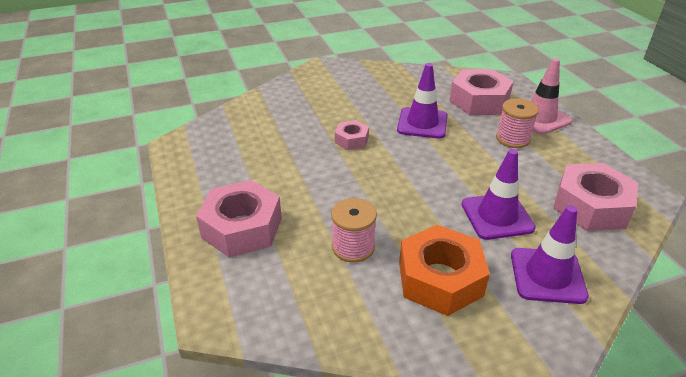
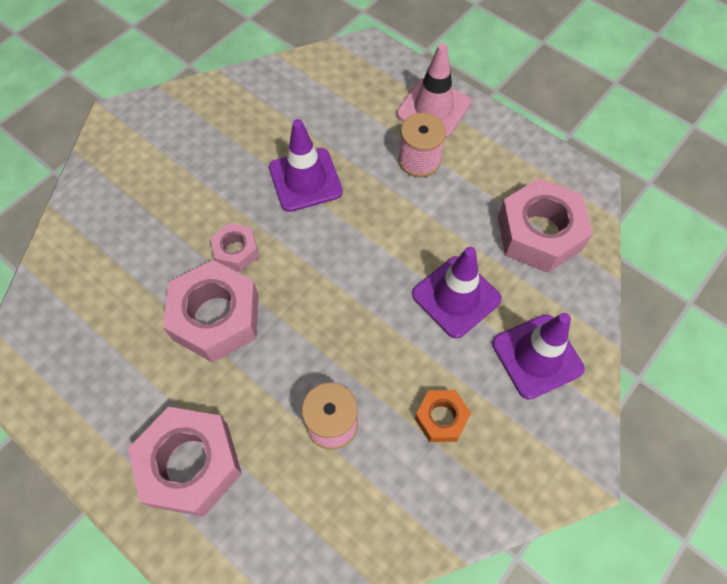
camera: 30 degrees left, 25 degrees up
(440, 279) = (441, 418): orange nut -> orange nut, size x0.53
(479, 101) = (352, 107): pink nut -> pink nut (216, 317)

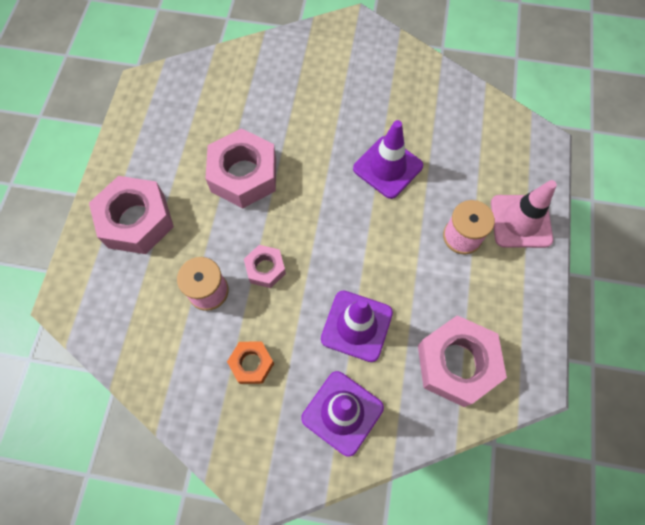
camera: 60 degrees right, 5 degrees up
(236, 251) = (300, 157): pink nut -> pink nut (265, 269)

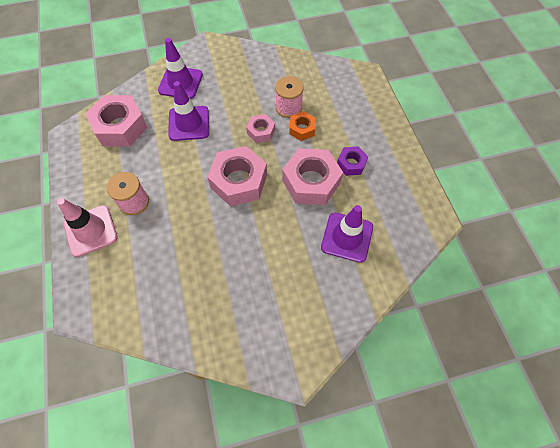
camera: 155 degrees right, 5 degrees down
(136, 220) = (360, 126): pink nut -> pink nut (239, 181)
(184, 177) = (351, 164): none -> purple nut
(252, 364) = (241, 85): orange nut -> orange nut (302, 129)
(387, 167) = (207, 231): purple traffic cone -> purple traffic cone (347, 237)

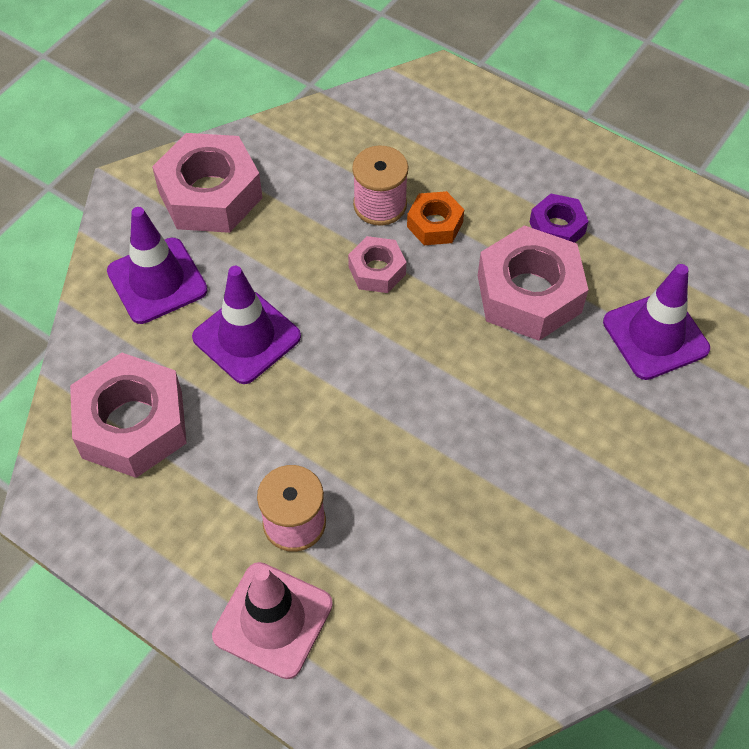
camera: 40 degrees left, 5 degrees down
(239, 181) = (424, 369): pink nut -> pink nut (210, 194)

